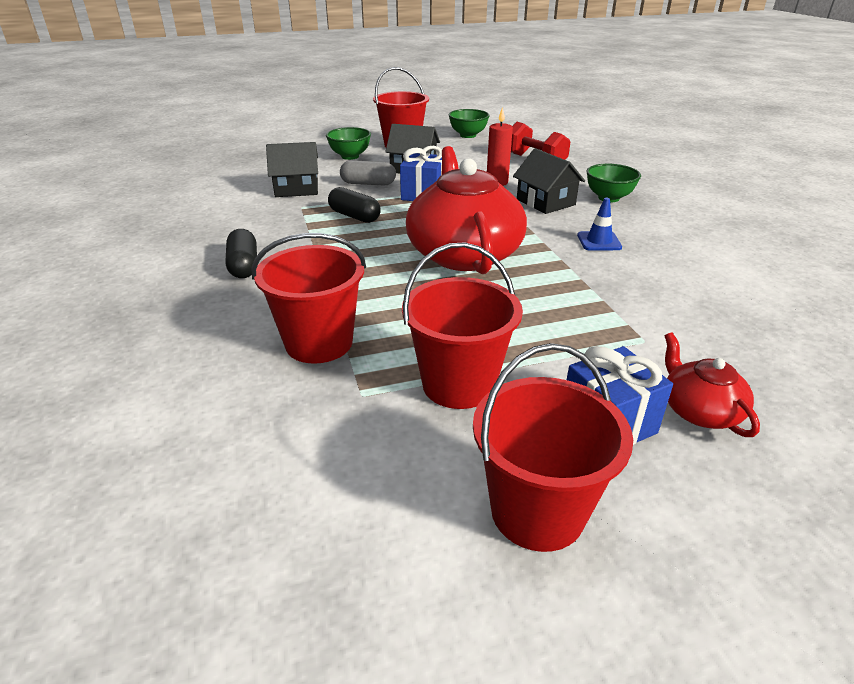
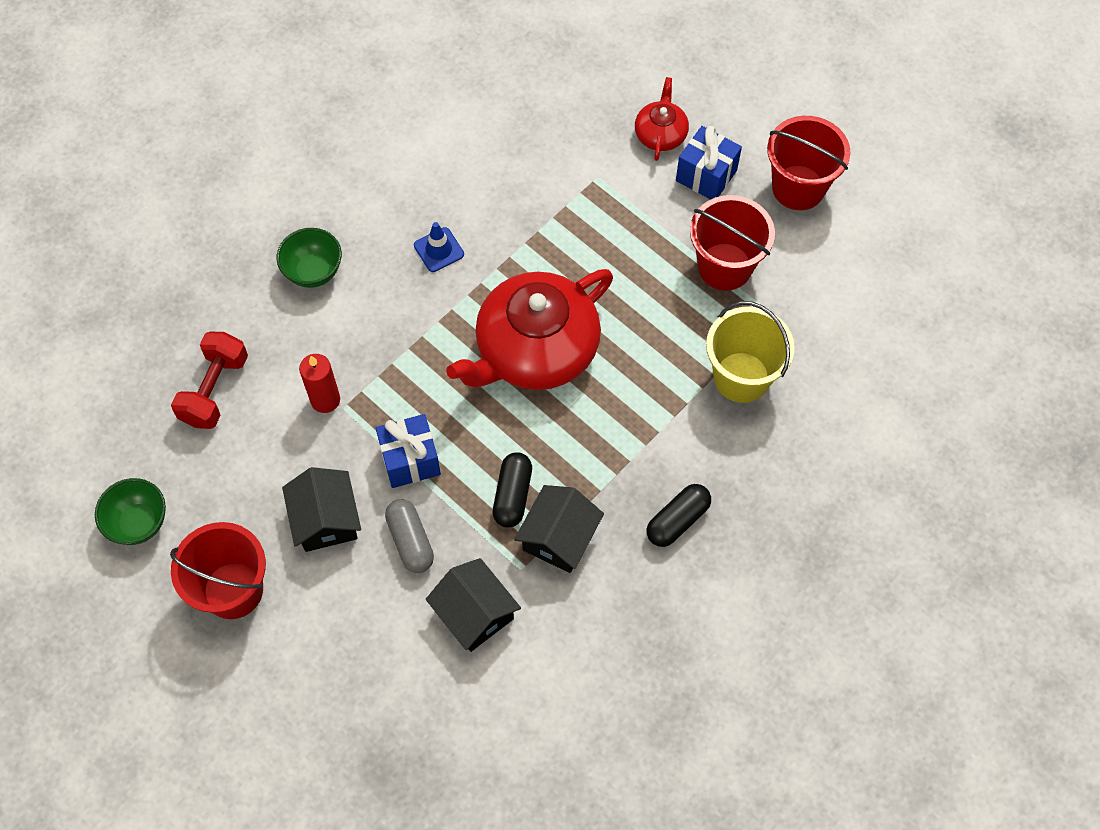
camera: 120 degrees left, 30 degrees up
(319, 343) = (741, 377): red bucket -> yellow bucket
(350, 156) = (322, 630): green bowl -> none
(545, 202) = (361, 327): black house -> black house (559, 537)
(699, 410) = (660, 134): red teapot -> red teapot turned 150 degrees clockwise

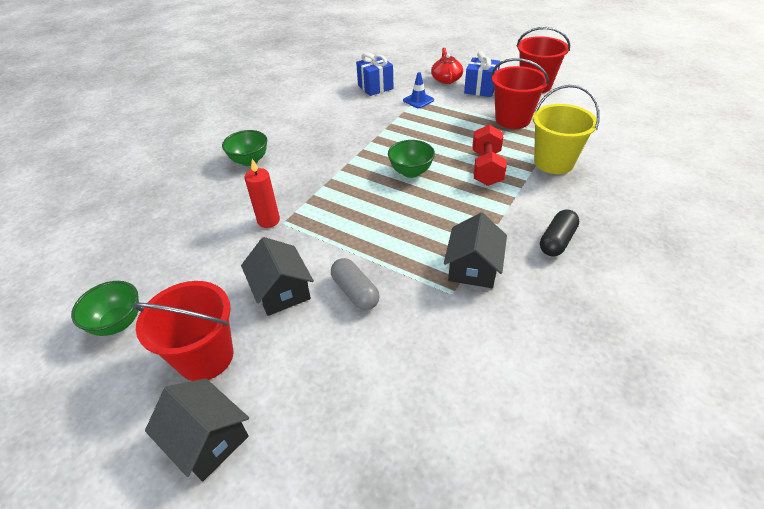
camera: 10 degrees left, 20 degrees down
(214, 390) = (183, 229): red dumbbell -> red dumbbell (486, 168)
(410, 460) = (341, 242): blue gift -> blue gift (375, 87)
(439, 250) = (331, 139): blue traffic cone -> blue traffic cone (418, 100)
(474, 613) = (425, 331): black house -> black house (207, 439)
(512, 495) = (426, 249): black capsule -> none
(535, 350) = (411, 172): red teapot -> green bowl

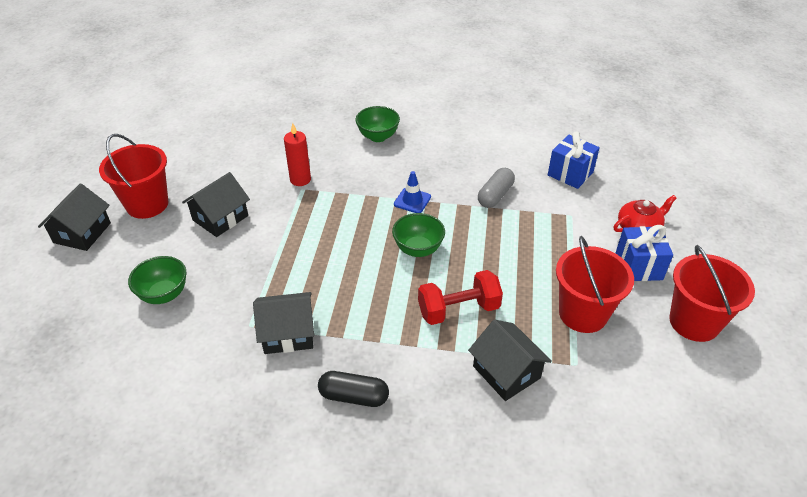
camera: 65 degrees right, 0 degrees up
(118, 323) = (167, 151): green bowl -> green bowl (164, 294)
(355, 292) = (232, 261): grey capsule -> grey capsule (495, 195)
(418, 100) = (567, 217): blue traffic cone -> blue traffic cone (412, 200)
(553, 162) = (506, 372): yellow bucket -> black house

